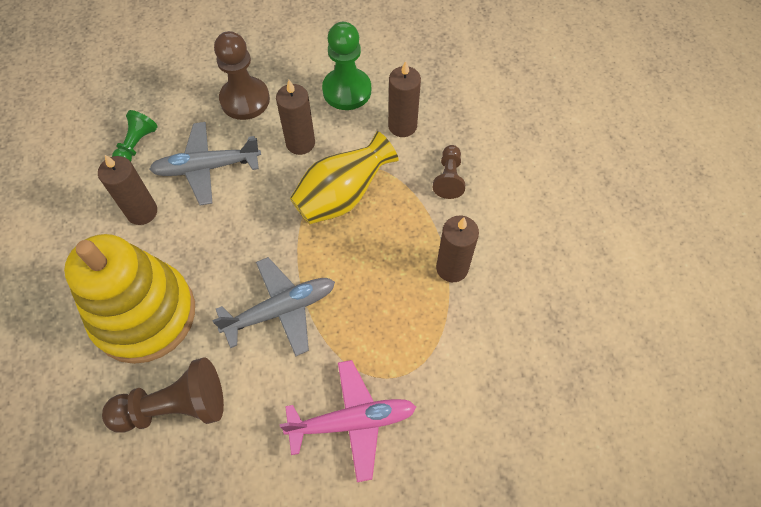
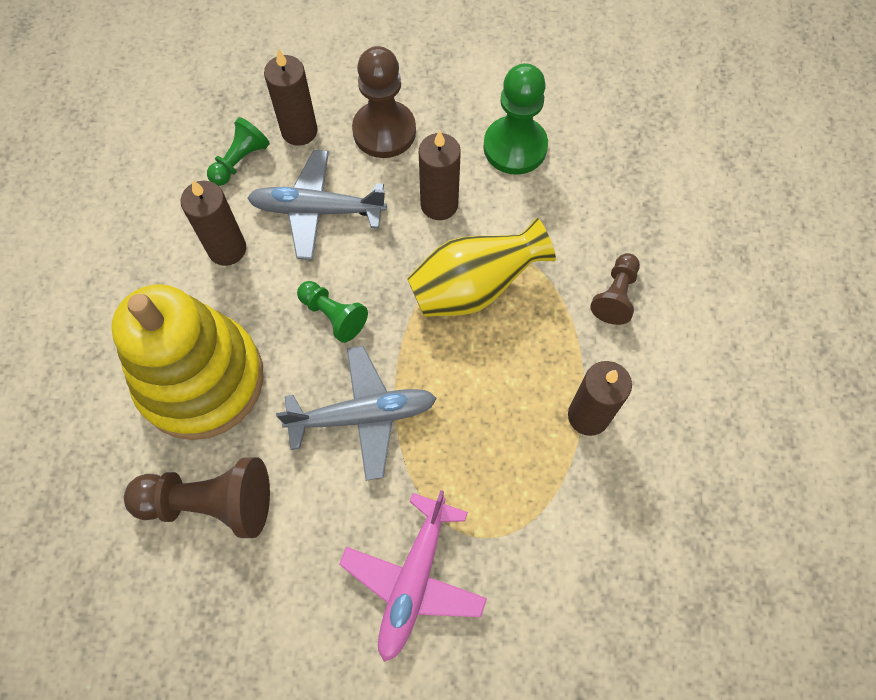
camera: 15 degrees right, 5 degrees up
(239, 242) = (333, 315): none -> green pawn
(352, 422) = (414, 579): pink plane -> pink plane turned 105 degrees clockwise
(402, 126) = (574, 211): brown candle -> brown candle (299, 131)

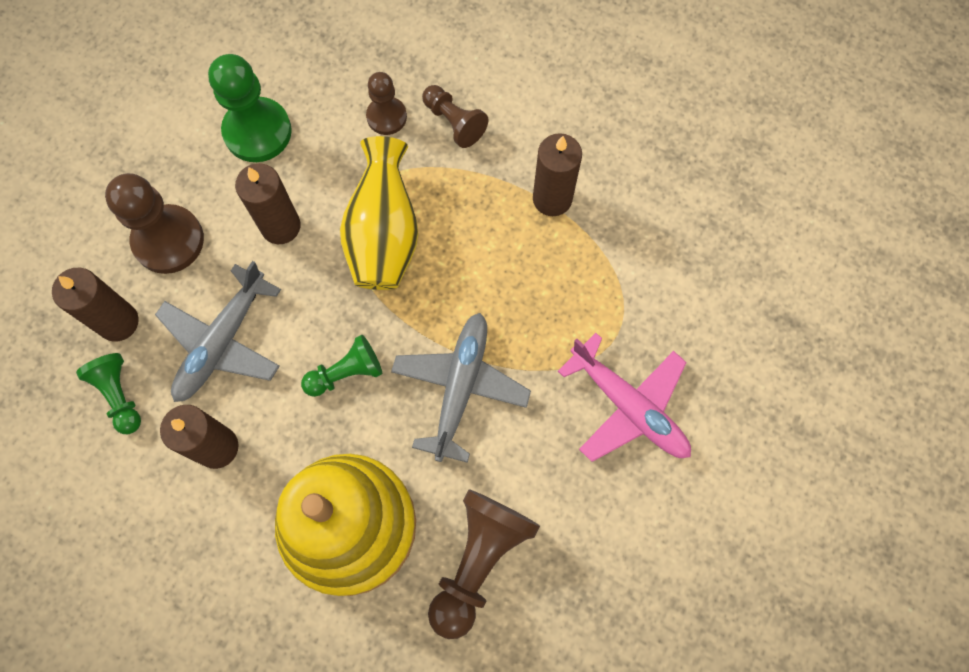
camera: 65 degrees left, 5 degrees up
(587, 238) = (386, 117): none -> brown pawn

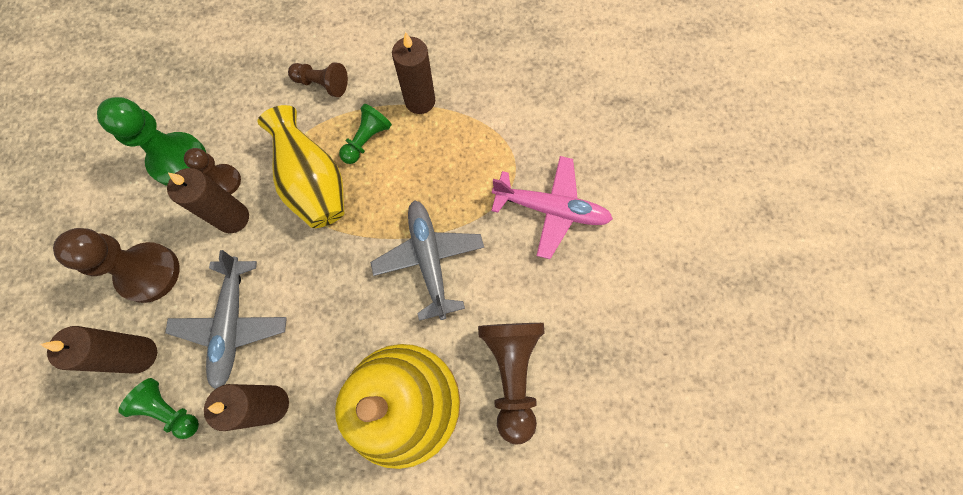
camera: 30 degrees left, 0 degrees up
(346, 373) = (340, 295): green pawn -> green pawn (367, 140)
(386, 117) = (271, 104): brown pawn -> brown pawn (223, 181)

